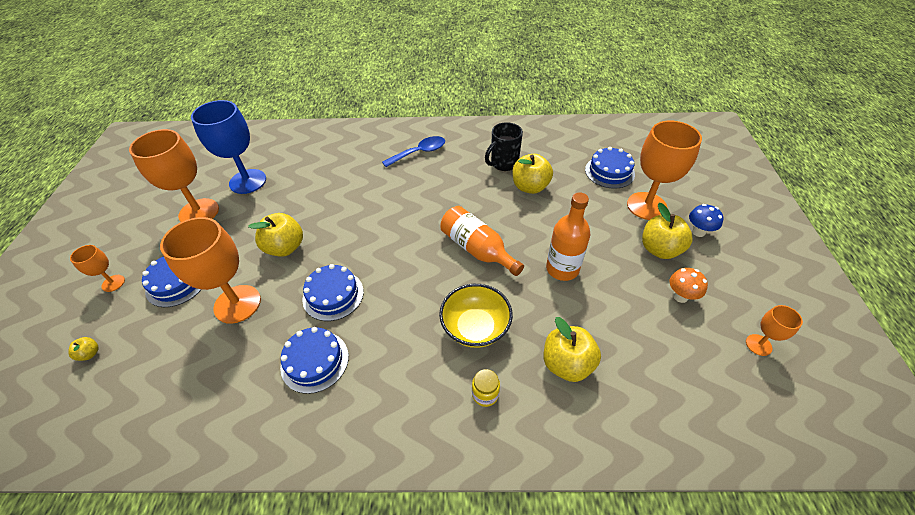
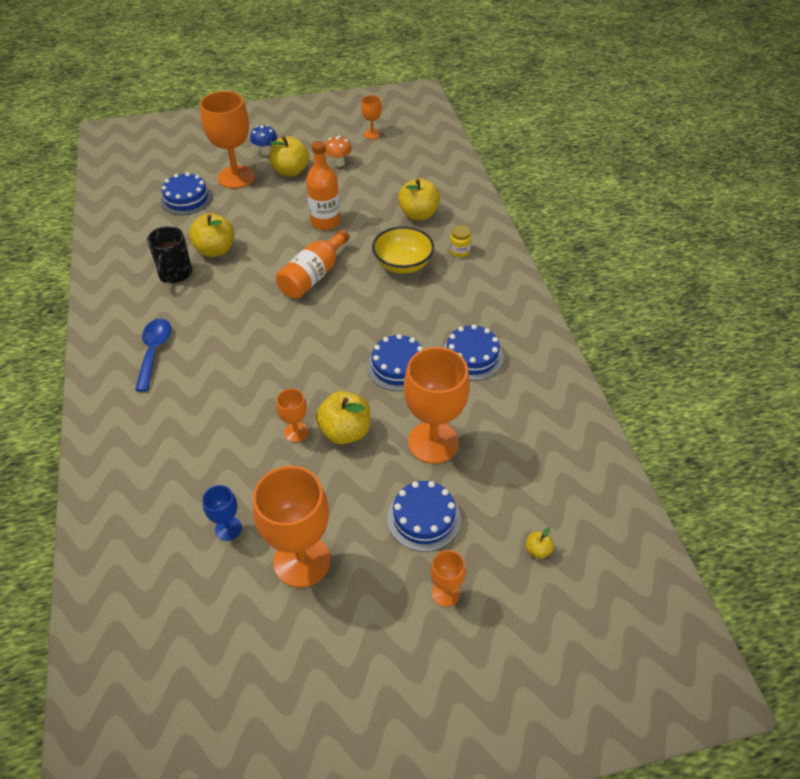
camera: 105 degrees left, 0 degrees up
(248, 181) = (228, 528): blue goblet -> blue goblet, size x0.48
(302, 219) = (296, 432): none -> orange goblet
(419, 152) = (154, 351): blue spoon -> blue spoon turned 45 degrees clockwise
(503, 164) = (175, 274): black mug -> black mug turned 60 degrees clockwise

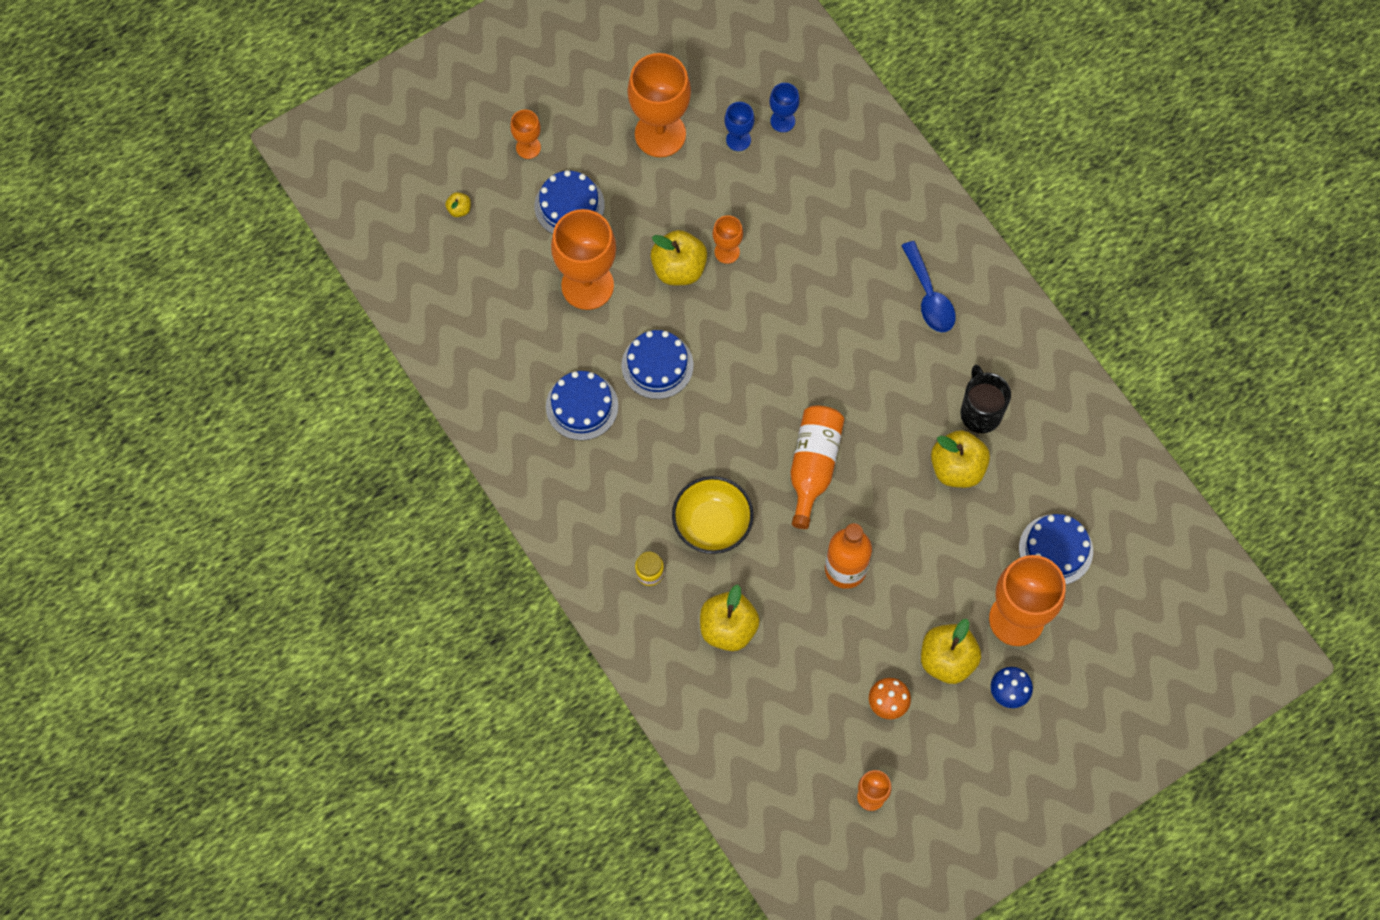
camera: 160 degrees right, 20 degrees up
(175, 533) = (782, 121): none -> blue goblet

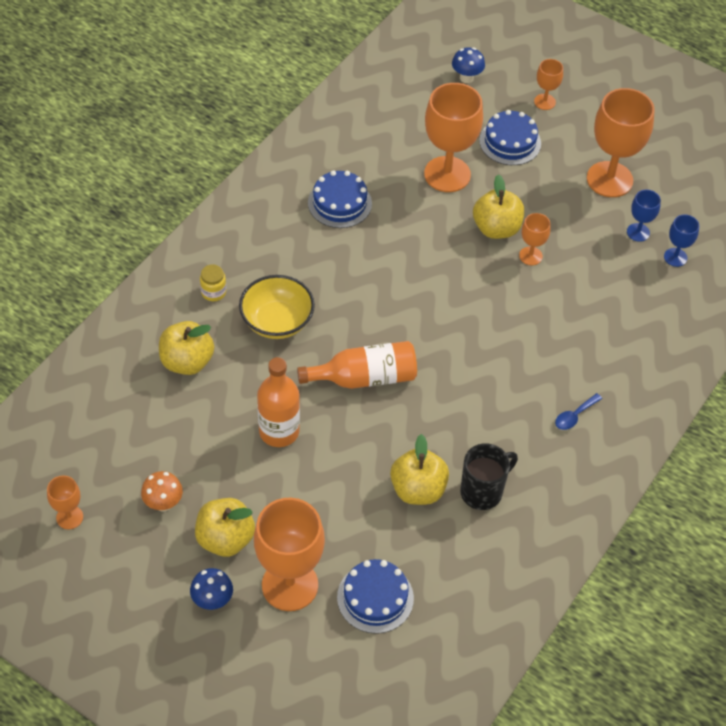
camera: 65 degrees right, 15 degrees down
(459, 209) = (466, 78): yellow apple -> blue mushroom
(657, 365) = (401, 241): blue cake -> none
(929, 296) = (574, 416): blue spoon -> blue spoon, size x0.59

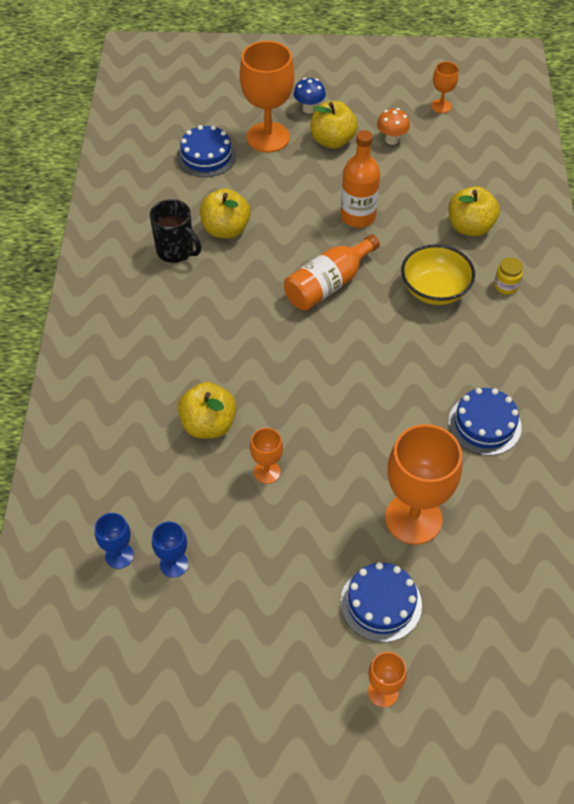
camera: 150 degrees right, 0 degrees up
(466, 78) = (496, 670): blue mushroom -> none
(482, 491) = (176, 251): black mug -> black mug turned 75 degrees counterclockwise
(496, 228) = (320, 483): yellow apple -> yellow apple (208, 424)
(574, 416) = (136, 342): blue spoon -> none
(609, 179) = (241, 618): orange goblet -> none

